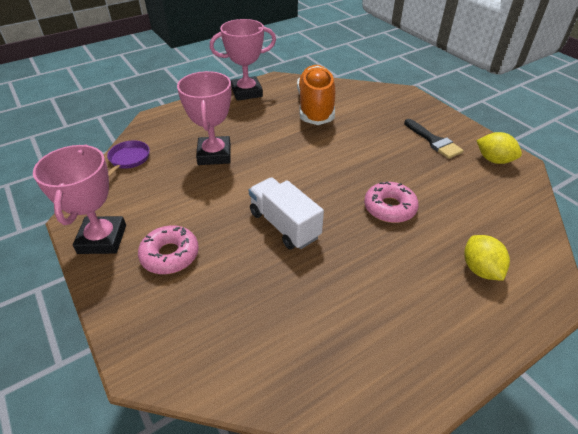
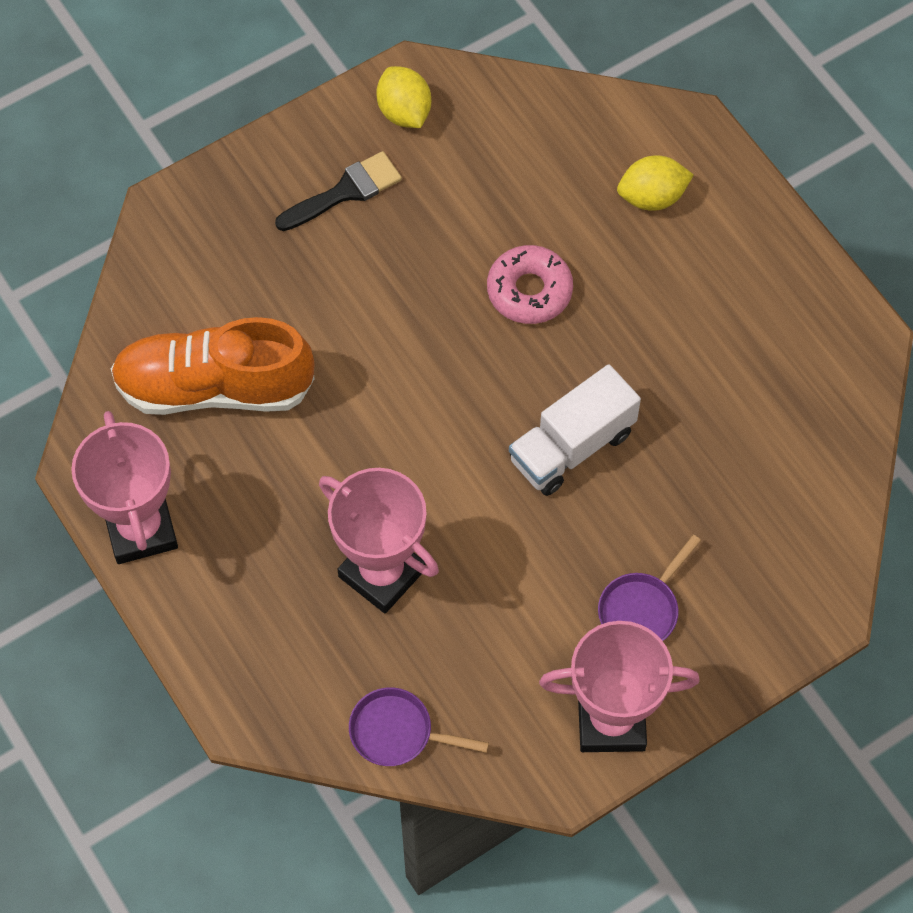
camera: 90 degrees left, 20 degrees up
(170, 255) = (641, 609): pink donut -> purple pan
(214, 154) = (381, 573): pink trophy -> pink trophy turned 45 degrees clockwise
(494, 160) = (404, 112): yellow lemon -> yellow lemon turned 60 degrees counterclockwise

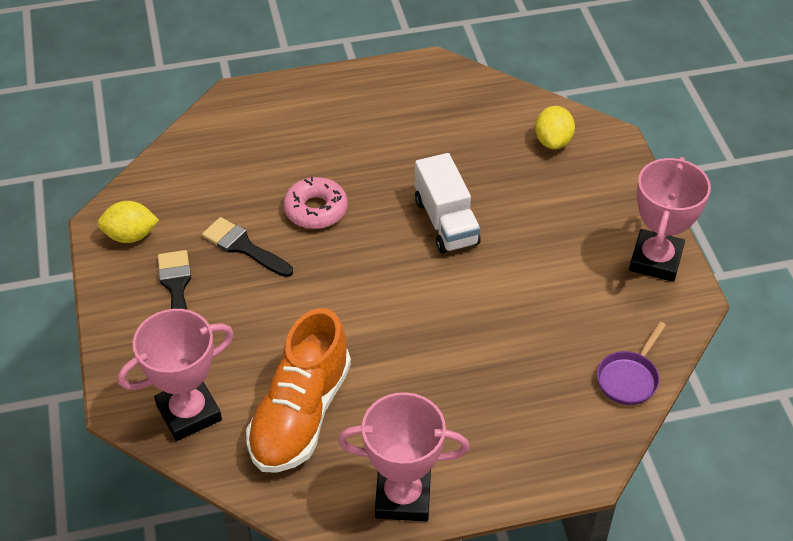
camera: 70 degrees left, 15 degrees down
(381, 573) = (501, 353): pink trophy -> pink trophy (189, 413)
(435, 236) = (243, 247): none -> black brush
(641, 609) = (580, 222): purple pan -> none
(652, 197) = (278, 129): yellow lemon -> yellow lemon (553, 141)

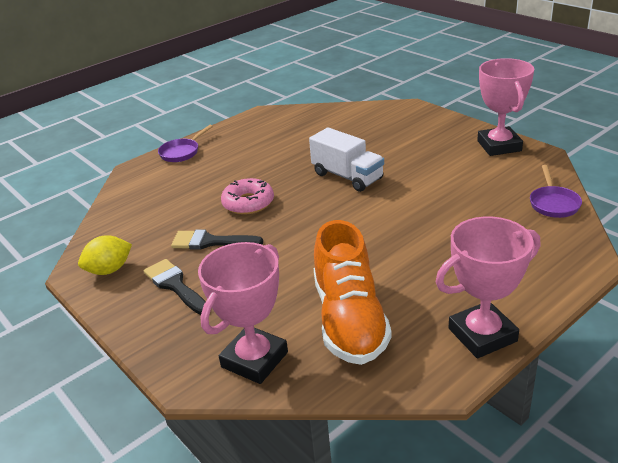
camera: 25 degrees left, 15 degrees down
(300, 91) = (182, 152): none -> purple pan
(553, 141) = (375, 119): yellow lemon -> none

